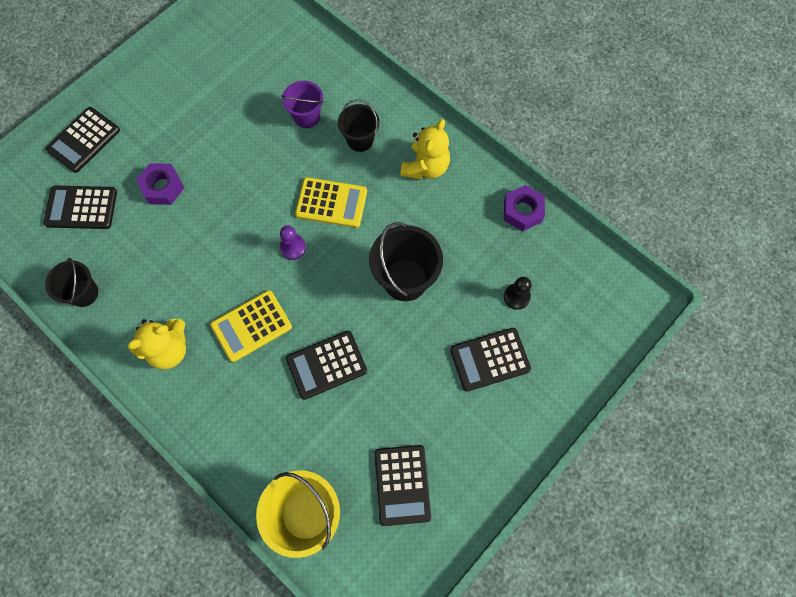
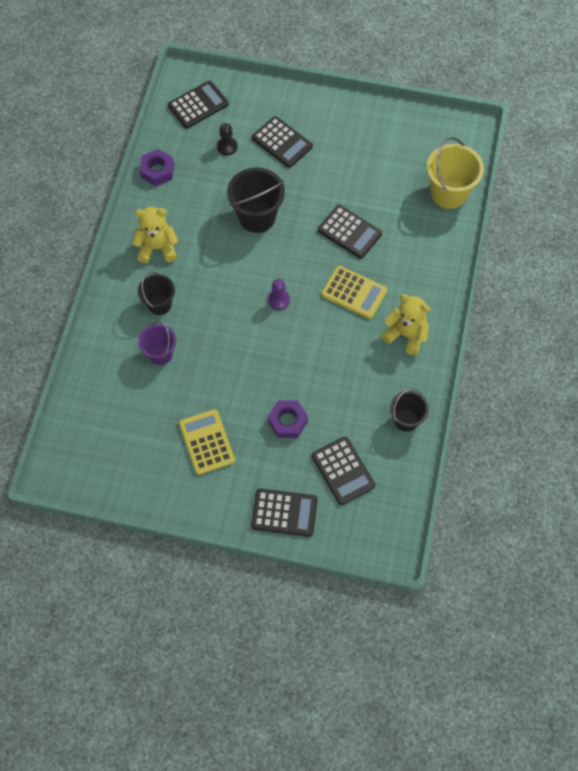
camera: 120 degrees left, 5 degrees down
(331, 203) = (226, 294): yellow calculator -> yellow calculator (206, 442)
(402, 485) = (394, 152): black calculator -> black calculator (198, 105)

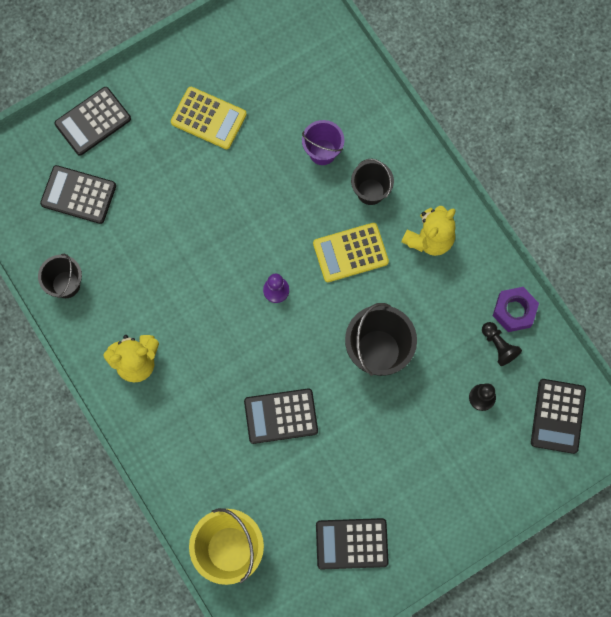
camera: 135 degrees right, 10 degrees up
(187, 162) = (498, 346): none -> black pawn
(282, 142) = (437, 452): black calculator -> black calculator (351, 544)
(287, 421) = (161, 193): purple nut -> none
(354, 292) = (218, 359): yellow calculator -> yellow calculator (350, 253)

